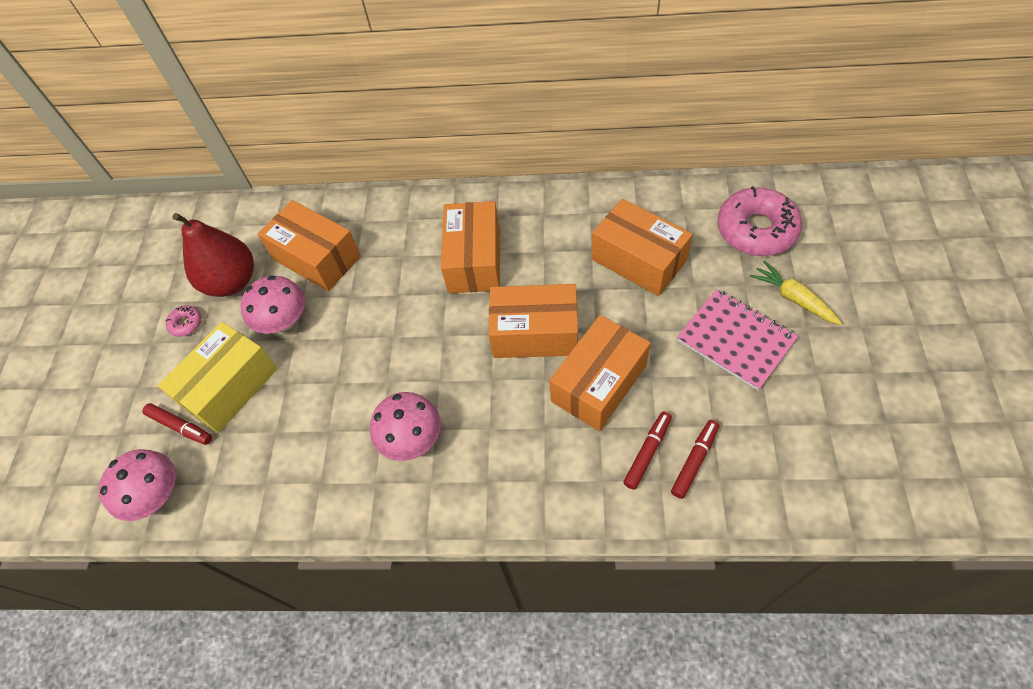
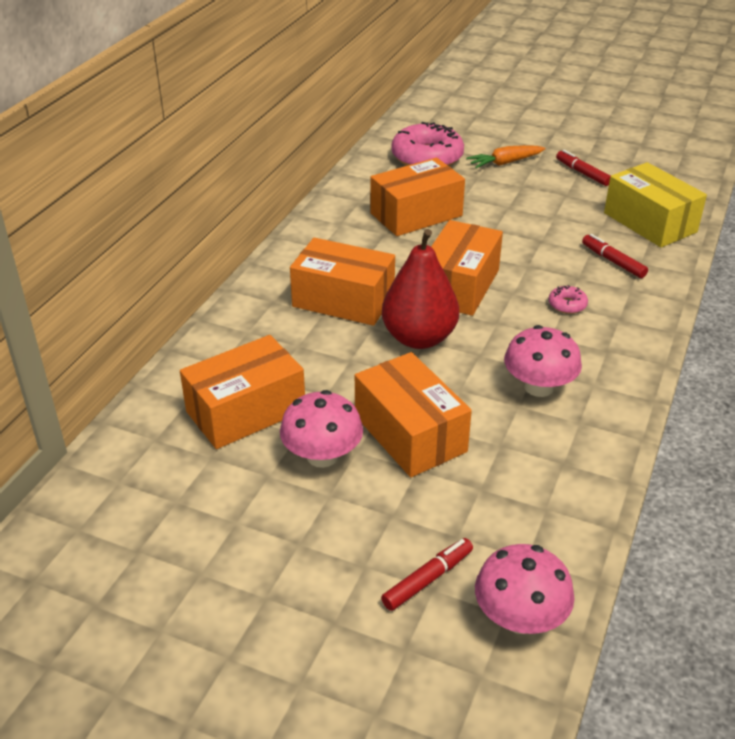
camera: 75 degrees left, 20 degrees down
(186, 324) = (259, 553): pink donut -> pink donut (567, 305)
(230, 387) = (393, 521): yellow box -> yellow box (650, 222)
(231, 282) = (221, 495): red pear -> red pear (419, 338)
(599, 383) = (534, 267): orange box -> orange box (410, 433)
(694, 461) = (630, 243): red marker -> red marker (582, 173)
(735, 340) = (528, 196): pink notebook -> none
(793, 298) = (504, 163): yellow carrot -> orange carrot

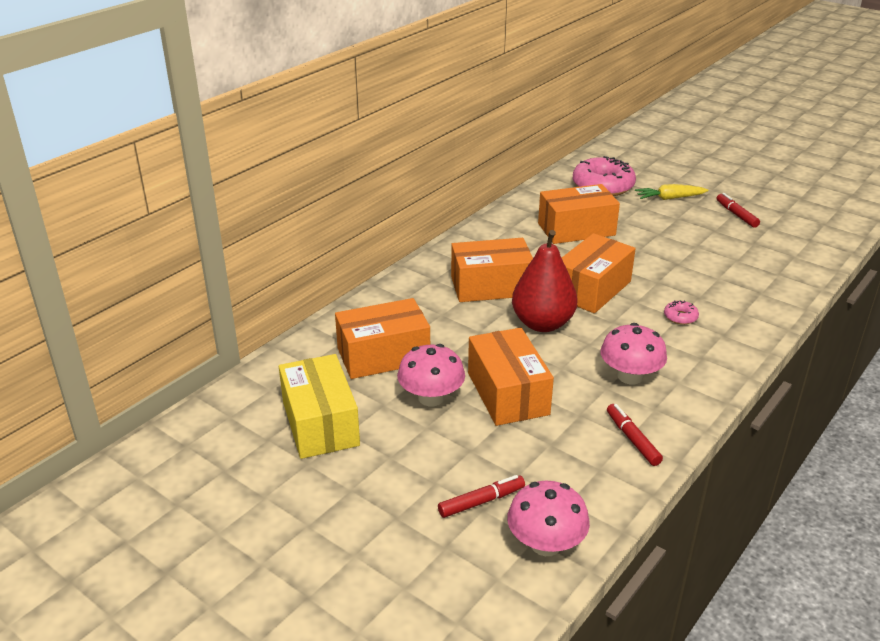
camera: 15 degrees right, 5 degrees down
(343, 300) = (491, 286): orange box -> orange box turned 45 degrees counterclockwise
(504, 163) = (669, 198): orange carrot -> yellow carrot
(613, 261) = (735, 289): red marker -> red marker (632, 439)
(650, 222) = (782, 262): yellow box -> yellow box (320, 423)

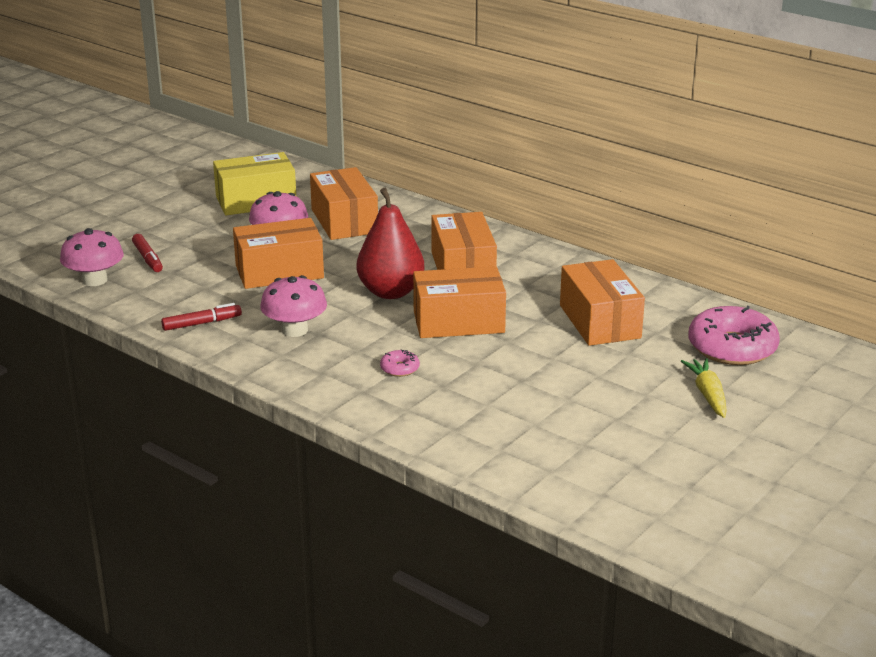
camera: 90 degrees right, 5 degrees down
(592, 289) = (458, 322): orange box -> orange box turned 45 degrees counterclockwise
(736, 215) = (669, 443): red marker -> none

